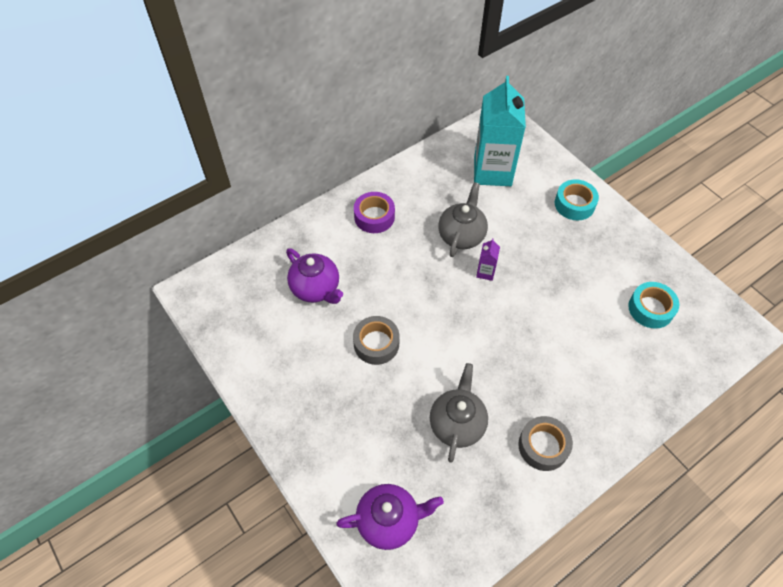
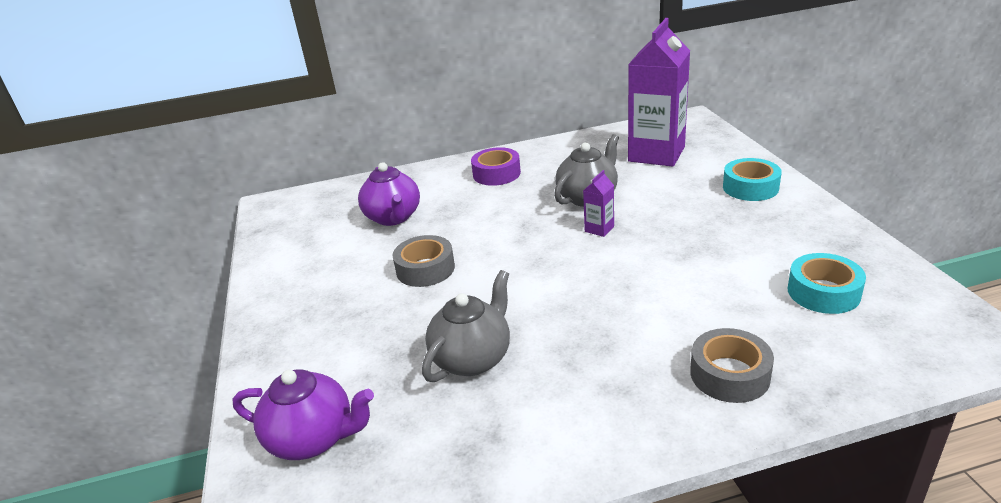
camera: 25 degrees right, 25 degrees down
(492, 171) = (656, 154): turquoise carton -> purple carton
(543, 446) = (580, 407): grey tape -> grey tape (729, 374)

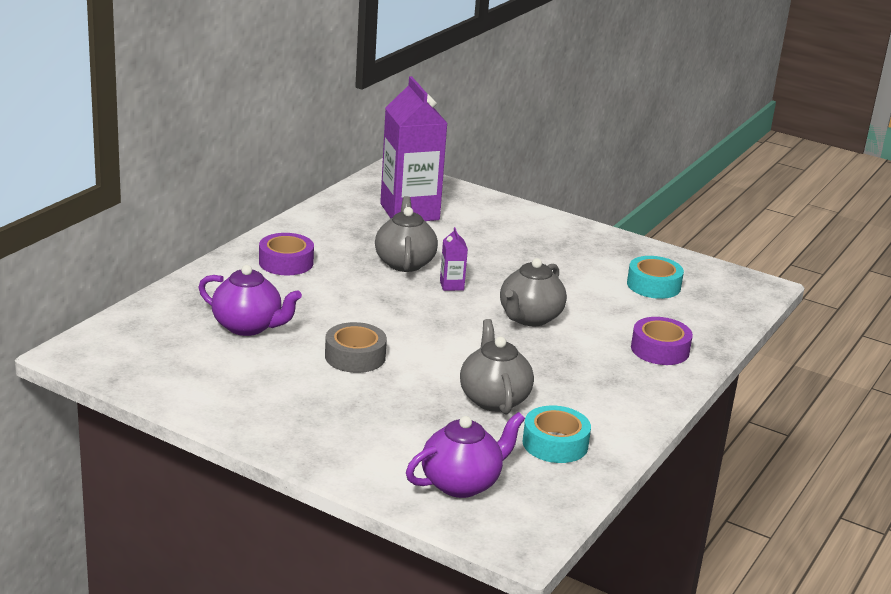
camera: 50 degrees left, 5 degrees down
(628, 284) = (529, 318): none -> grey teapot
(729, 374) = (660, 349): grey tape -> purple tape
(750, 187) = (521, 224): turquoise tape -> turquoise tape (555, 444)

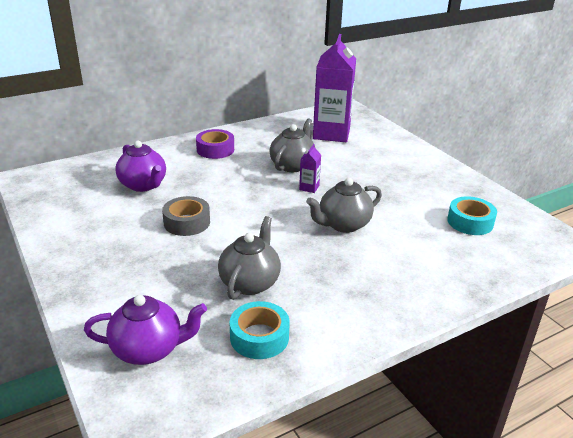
camera: 30 degrees right, 5 degrees up
(660, 349) = (429, 277): purple tape -> none

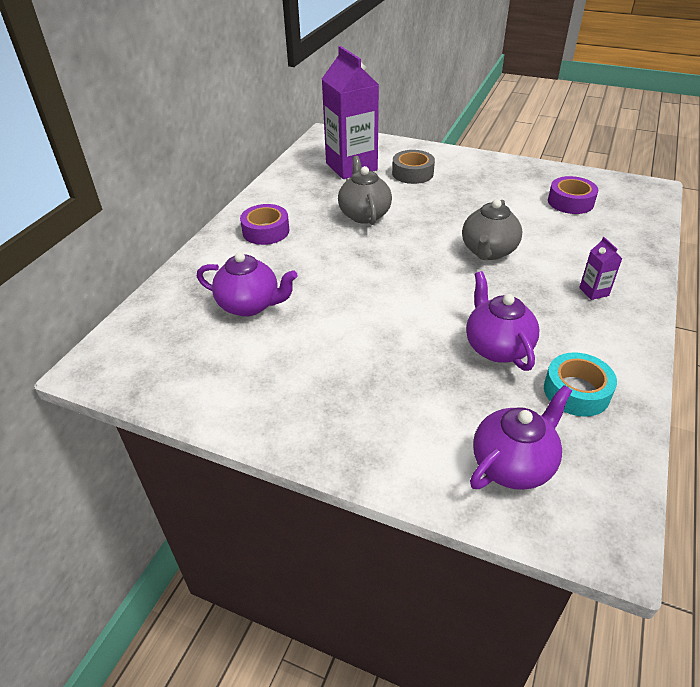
camera: 35 degrees left, 10 degrees up
(187, 222) = (355, 321): grey tape -> grey tape (412, 173)
(250, 282) = (497, 347): grey teapot -> purple teapot
(309, 188) = (411, 230): purple carton -> purple carton (594, 291)
(470, 222) = (570, 202): turquoise tape -> purple tape

